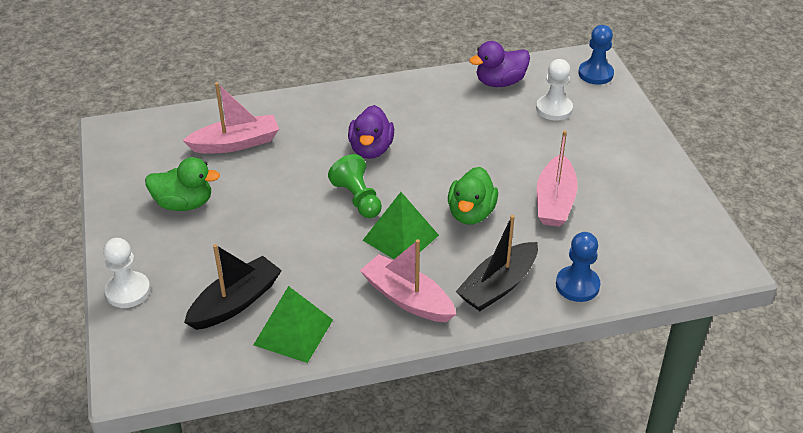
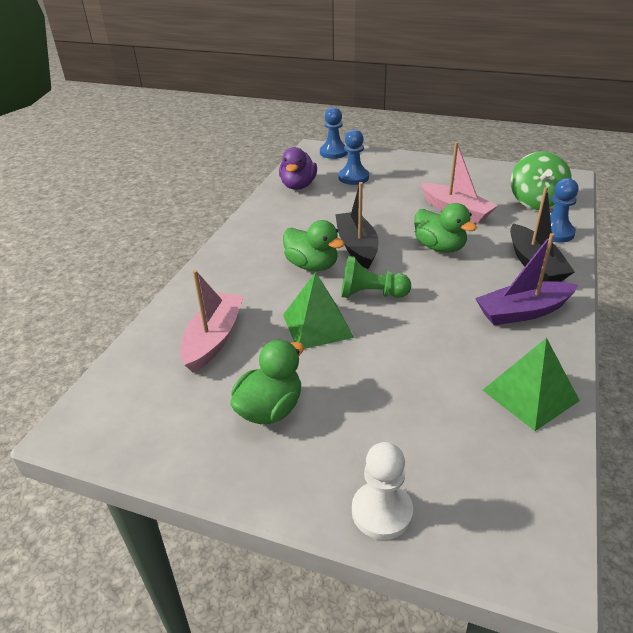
camera: 55 degrees left, 5 degrees down
(236, 302) = (461, 422): black boat -> black boat (357, 247)
(371, 149) = (312, 266): purple duck -> green duck
(400, 237) = (441, 289): green pyramid -> green pyramid (317, 326)
(407, 298) = (522, 312): pink boat -> purple boat
(554, 109) = (353, 177): white pawn -> blue pawn
(635, 254) = (536, 202): none -> green spinning top

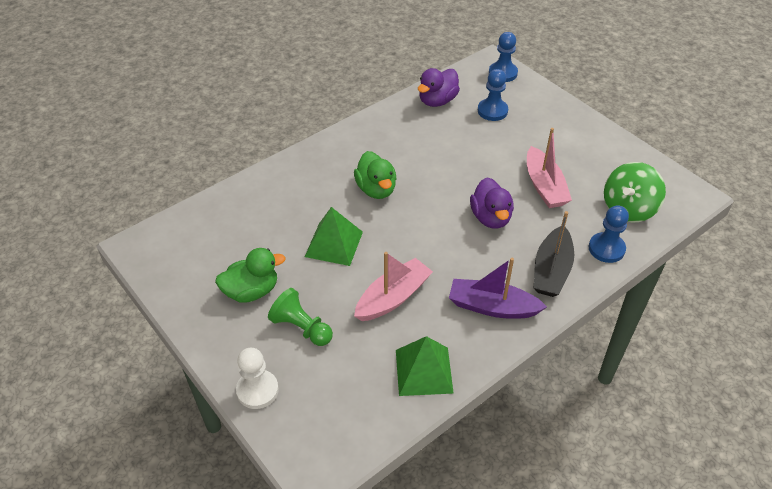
camera: 30 degrees right, 10 degrees up
(214, 339) = (259, 221): pink boat -> pink boat (393, 297)
(357, 247) = (426, 186): black boat -> none
(371, 294) = (395, 236): green pawn -> green pawn (301, 328)
(439, 247) = (490, 218): green duck -> purple duck

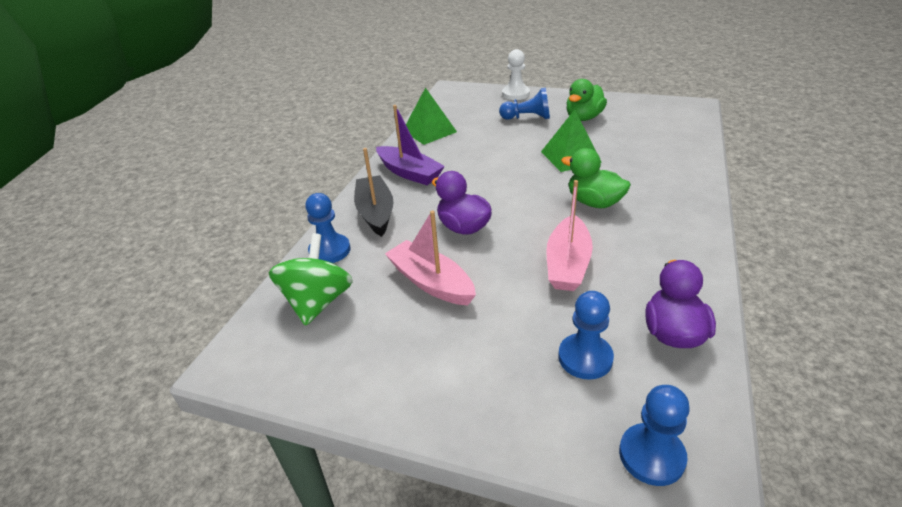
camera: 150 degrees right, 10 degrees down
(301, 328) = (527, 118): green pawn -> blue pawn
(393, 297) = (487, 150): pink boat -> pink boat (567, 264)
(492, 307) = (409, 173): purple boat -> purple boat turned 60 degrees clockwise

